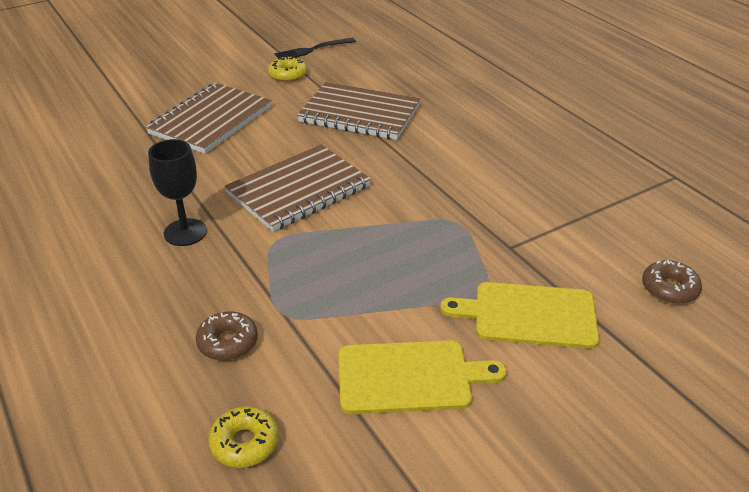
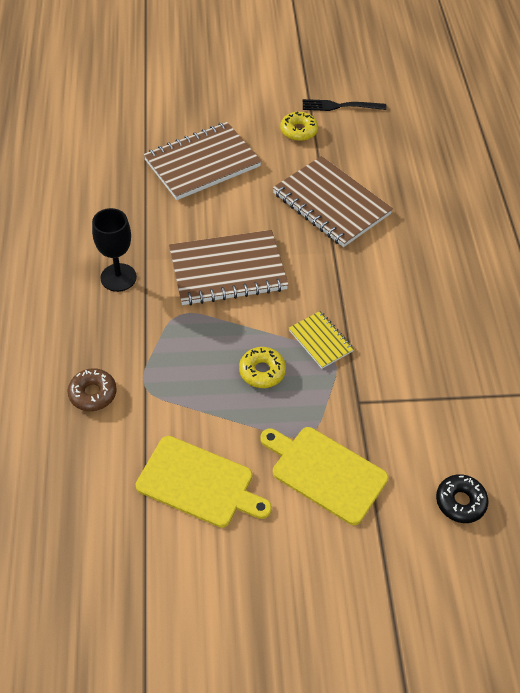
camera: 25 degrees right, 15 degrees up
(244, 443) = (58, 481): yellow donut -> yellow donut (262, 371)
(434, 213) = (320, 341): none -> yellow notebook
(669, 289) = (460, 502): brown donut -> black donut

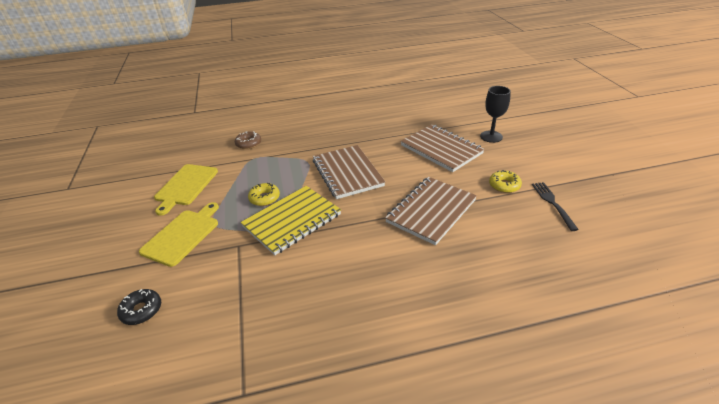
camera: 85 degrees right, 15 degrees down
(118, 277) = (331, 137): black goblet -> black goblet (491, 136)
(320, 341) = (292, 221): yellow notebook -> yellow notebook, size x1.98

